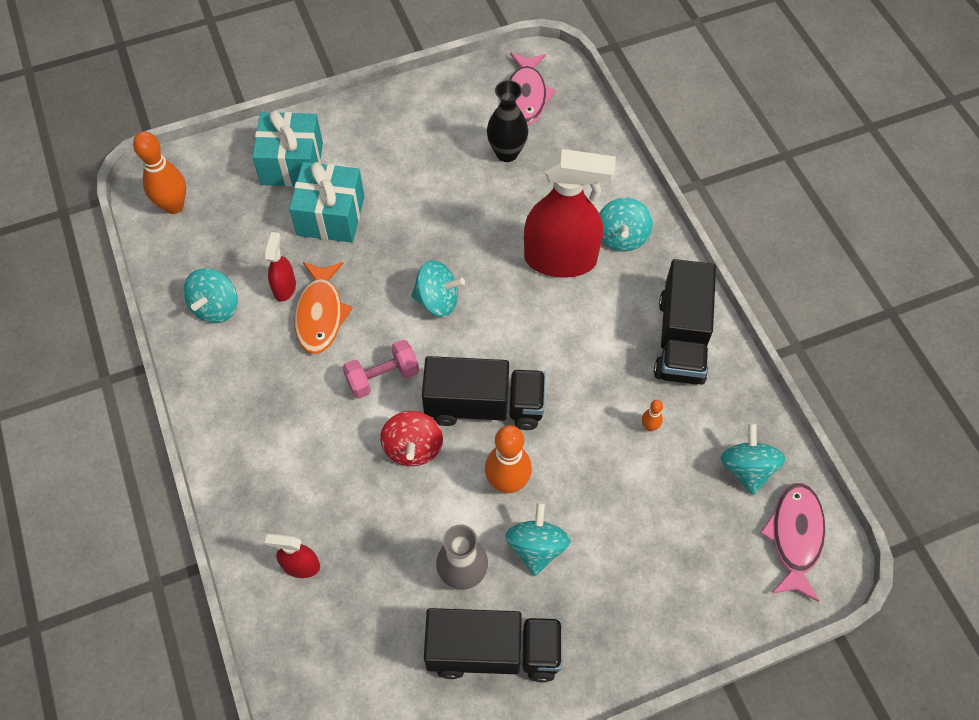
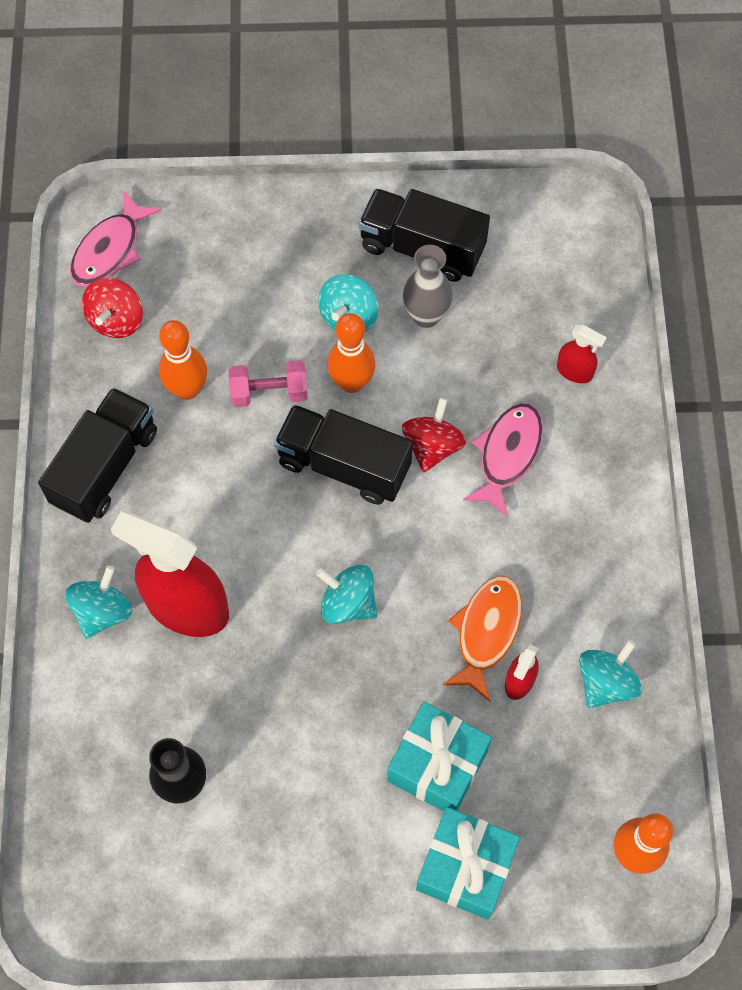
camera: 160 degrees left, 5 degrees up
(382, 377) = (439, 532): pink dumbbell -> pink dumbbell (269, 393)
(526, 96) = (115, 871): pink fish -> pink fish (507, 455)
(649, 426) = (187, 389): orange bowling pin -> orange bowling pin, size x2.15
(747, 468) = (116, 320): turquoise spinning top -> red spinning top

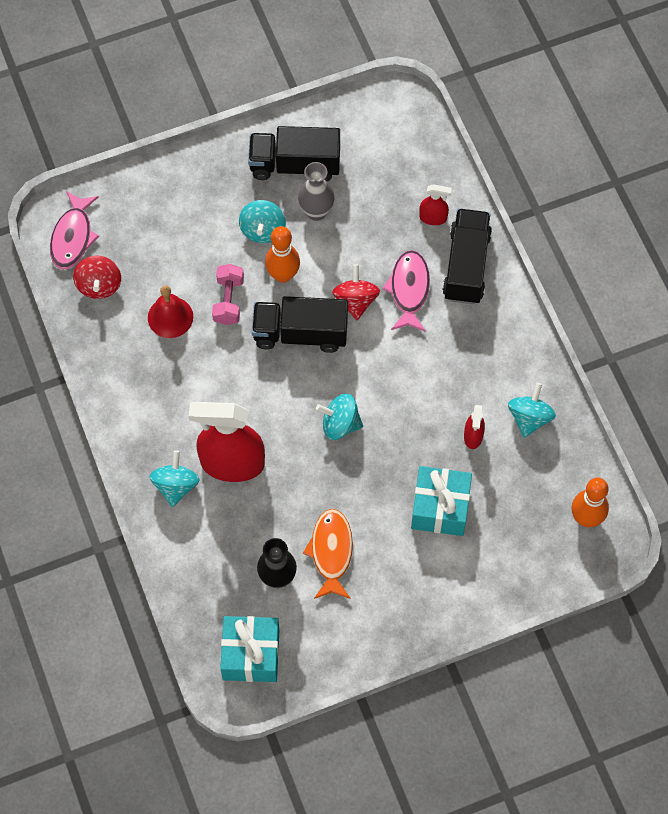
camera: 20 degrees left, 0 degrees up
(105, 467) = (135, 389): black truck -> black truck (466, 266)
(187, 389) = (170, 317): orange bowling pin -> red bell
(269, 393) = (228, 301): pink dumbbell -> pink dumbbell turned 60 degrees counterclockwise
(465, 868) = (482, 565): turquoise gift -> turquoise gift (251, 655)
(486, 632) = (439, 411): orange fish -> orange fish (331, 552)

